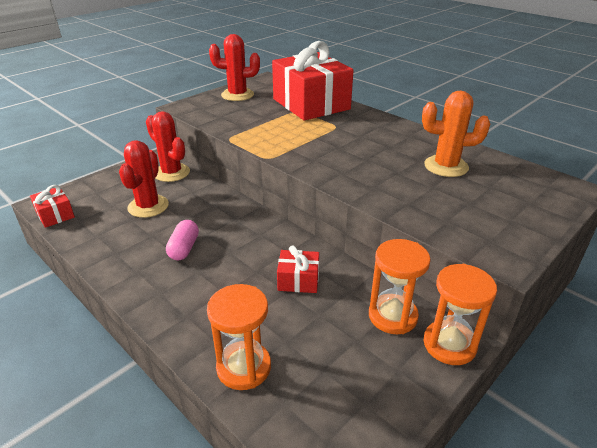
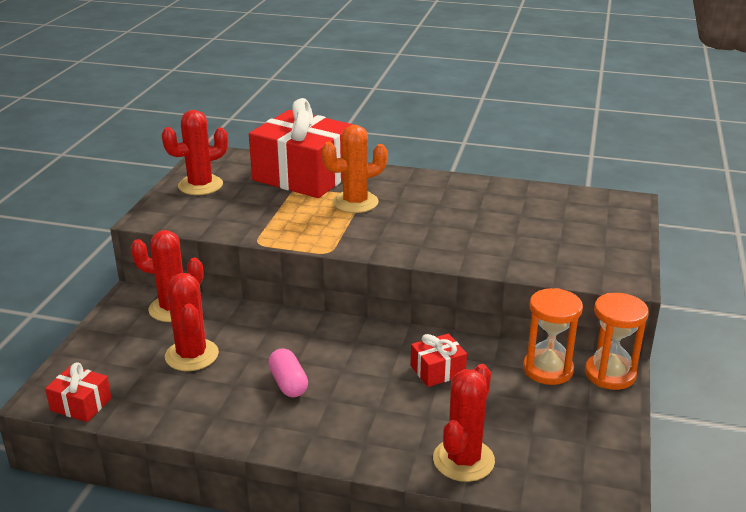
camera: 30 degrees left, 5 degrees down
(244, 367) = (463, 460): orange hourglass -> red cactus
(446, 166) = (509, 211): orange cactus -> orange cactus (355, 202)

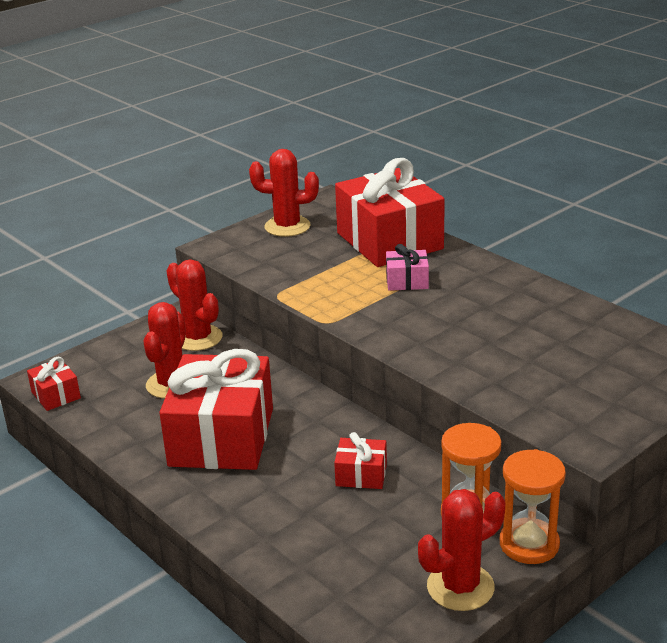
camera: 35 degrees right, 0 degrees up
(288, 383) = (222, 437): pink capsule -> red gift
(355, 202) = (407, 281): orange cactus -> pink gift
(463, 460) = (295, 563): red cactus -> red cactus (460, 587)

